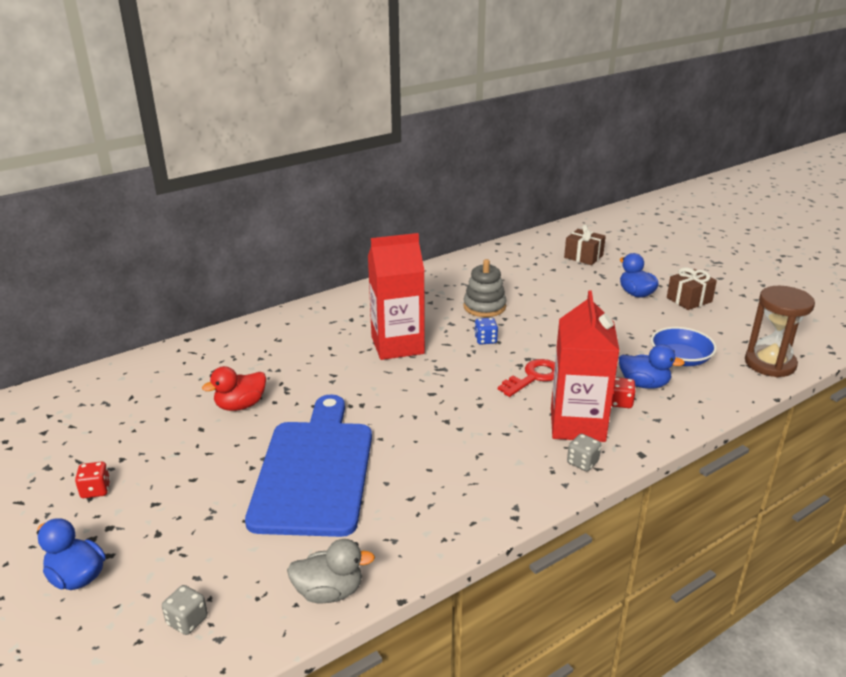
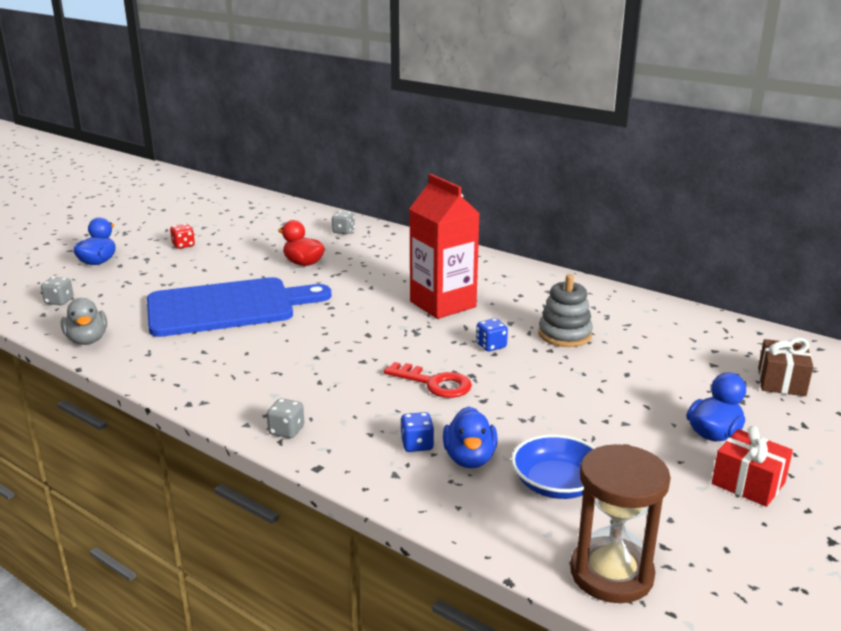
camera: 70 degrees right, 5 degrees down
(177, 367) = (343, 231): none -> grey dice
(577, 424) = (355, 420): red carton -> none
(620, 402) = (417, 444): red dice -> blue dice
(689, 300) = (748, 483): brown gift -> red gift

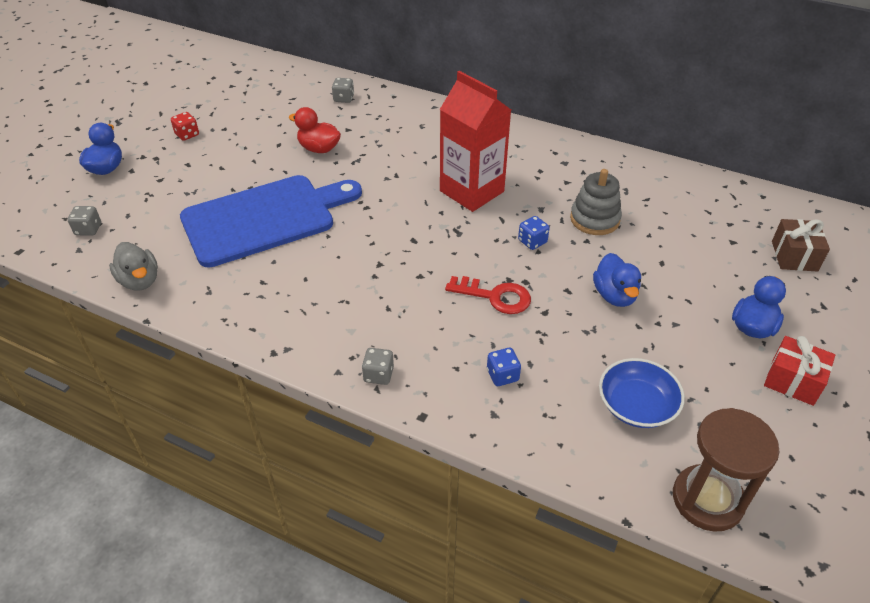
camera: 10 degrees left, 20 degrees up
(469, 458) = (553, 386): blue duck -> blue duck (614, 295)

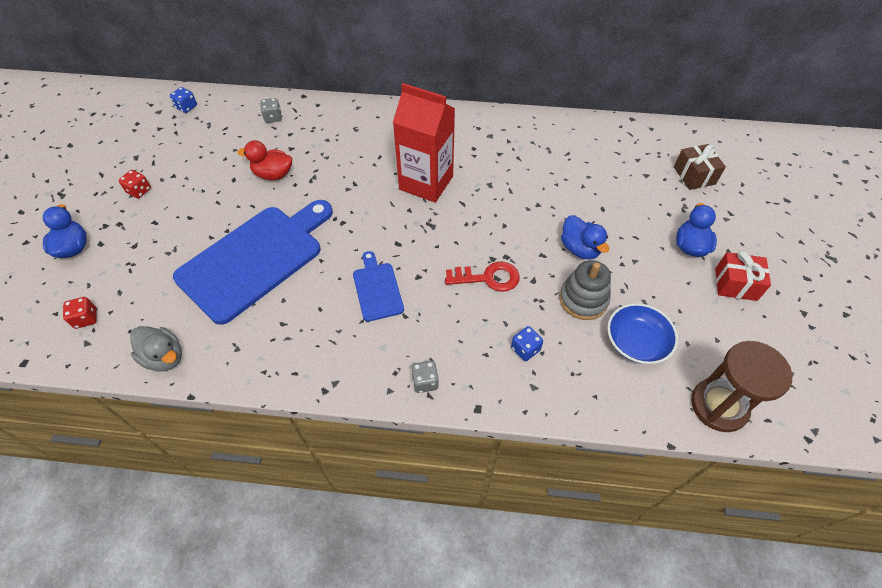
camera: 20 degrees left, 10 degrees up
(88, 229) = (86, 318): grey dice -> red dice
(371, 276) = (377, 289): none -> blue cutting board
(532, 241) = (496, 217): blue dice -> blue dice (186, 107)
(594, 219) = (536, 183): grey stacking toy -> grey stacking toy (583, 299)

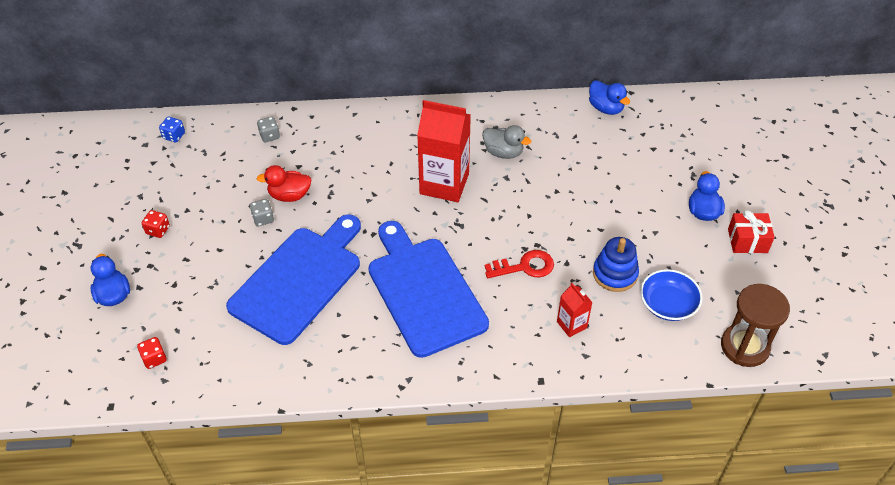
camera: 10 degrees left, 5 degrees down
(164, 357) = (244, 381): grey duck -> grey duck (503, 152)
(377, 289) = (424, 291): blue cutting board -> blue cutting board, size x2.12
(425, 382) = (489, 366): grey dice -> grey dice (263, 219)
(525, 349) = (571, 325): blue dice -> red carton
(580, 249) = (603, 228): blue duck -> blue duck (606, 108)
(583, 299) = (615, 274): grey stacking toy -> blue stacking toy
(694, 175) = (698, 143): brown gift -> none

